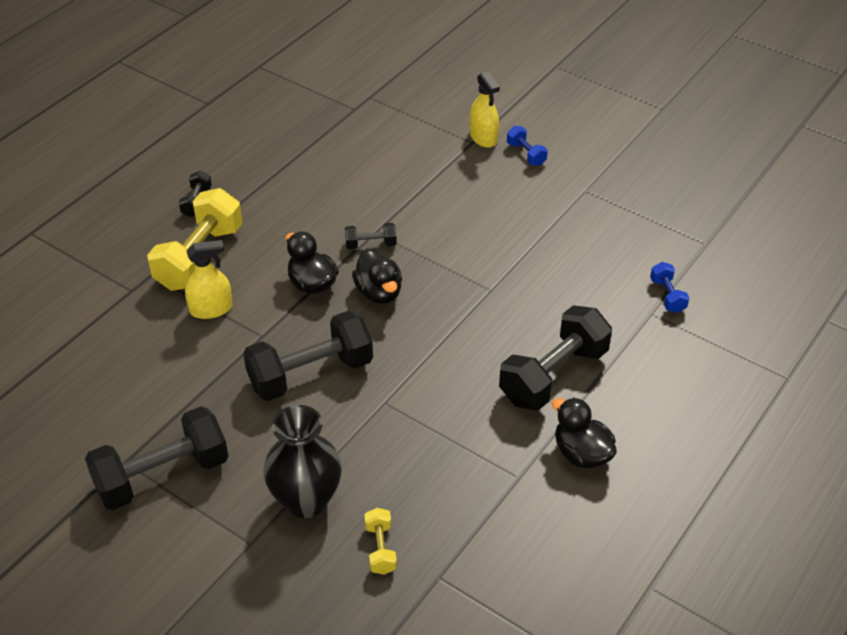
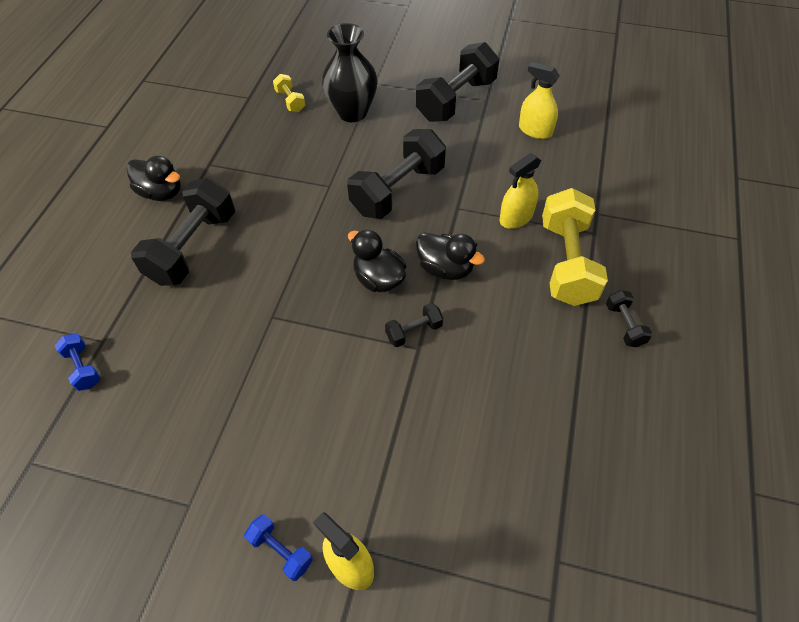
camera: 160 degrees right, 10 degrees up
(105, 399) = (535, 130): none -> yellow spray bottle

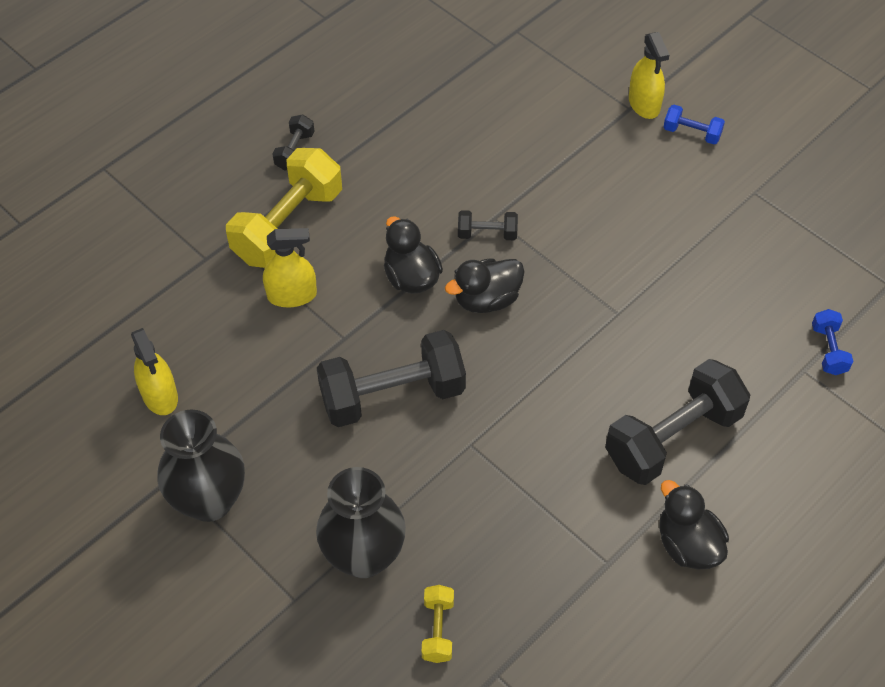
camera: 150 degrees left, 0 degrees up
(281, 550) = (691, 133): blue dumbbell -> blue dumbbell turned 45 degrees counterclockwise
(378, 279) = (487, 299): black duck -> black duck turned 75 degrees clockwise
(456, 100) = (210, 500): black dumbbell -> black vase

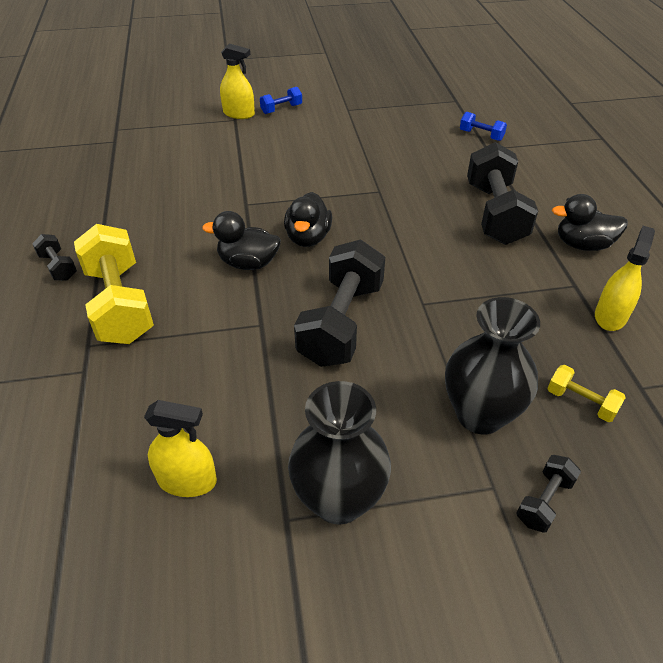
camera: 55 degrees left, 10 degrees down
(292, 295) = (187, 334): yellow spray bottle -> yellow spray bottle (610, 316)
(487, 234) = (255, 212): black dumbbell -> black dumbbell (544, 501)

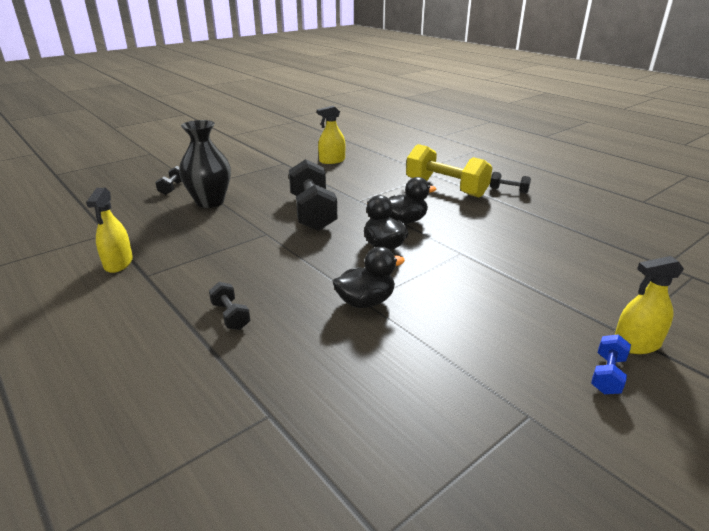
camera: 150 degrees right, 15 degrees down
(339, 500) = (266, 170): black vase -> none
(481, 135) = (289, 443): blue dumbbell -> none
(495, 213) = (230, 316): black dumbbell -> black dumbbell, size x0.46
(581, 402) = (150, 219): yellow dumbbell -> none
(582, 245) = (133, 312): black duck -> black duck (365, 302)

